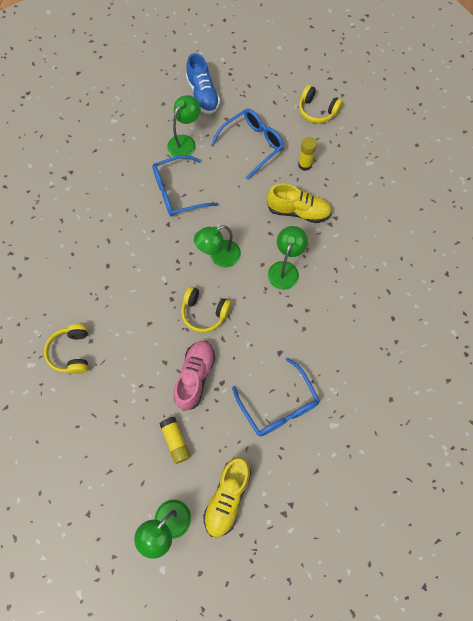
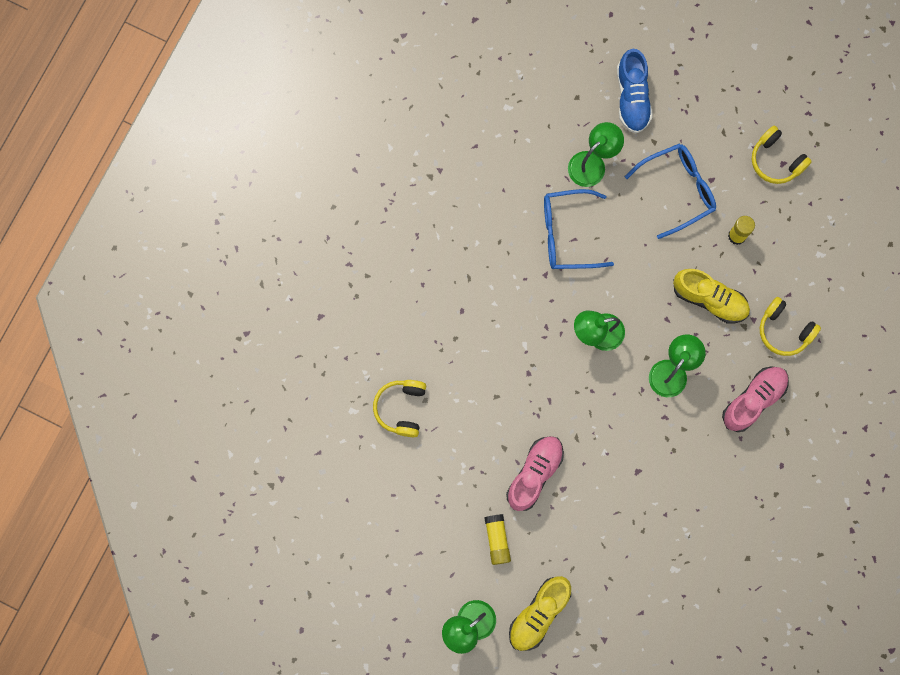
camera: 15 degrees right, 10 degrees up
(204, 313) = (563, 401): yellow headphones -> yellow headphones (784, 330)
(279, 406) = (620, 532): blue glasses -> none
(354, 274) = (753, 400): none -> pink shoe

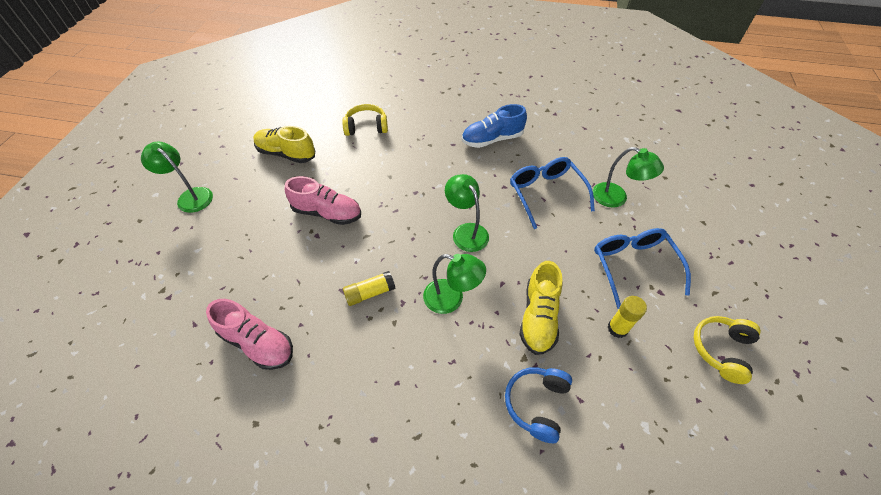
camera: 75 degrees right, 25 degrees down
(497, 540) = (266, 200): yellow glue stick -> yellow glue stick (370, 293)
(539, 614) = (198, 241): yellow shoe -> yellow shoe (286, 154)
(632, 97) = (693, 213): blue shoe -> blue shoe (492, 139)
(678, 189) = (633, 266): blue glasses -> blue glasses turned 150 degrees counterclockwise
(753, 400) = (444, 387): pink shoe -> pink shoe (258, 343)
(784, 330) = (536, 404): yellow headphones -> blue headphones

